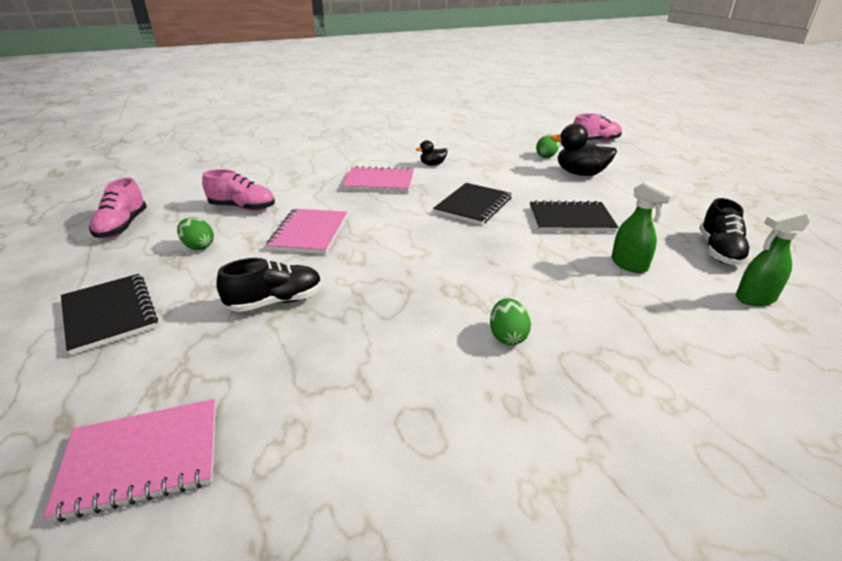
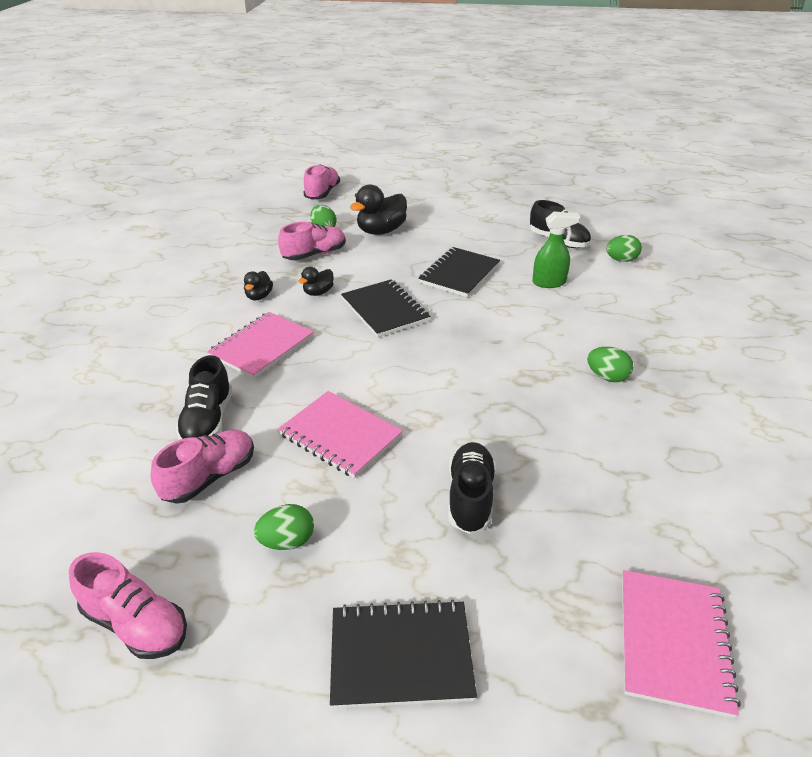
camera: 60 degrees left, 5 degrees up
(292, 191) = (208, 421): none -> black shoe
(463, 179) = (318, 292): none -> black duck
(508, 163) = (314, 254): none -> pink shoe
(755, 298) = (621, 260): green spray bottle -> green egg

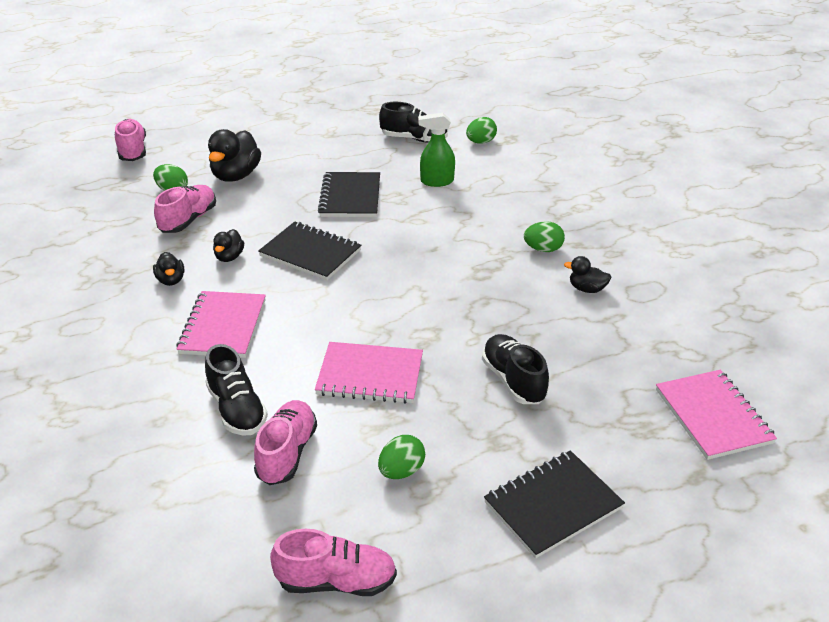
camera: 30 degrees left, 0 degrees up
(549, 283) = (436, 181): green spray bottle -> green spray bottle turned 150 degrees counterclockwise
(624, 433) = (587, 289): none -> black duck

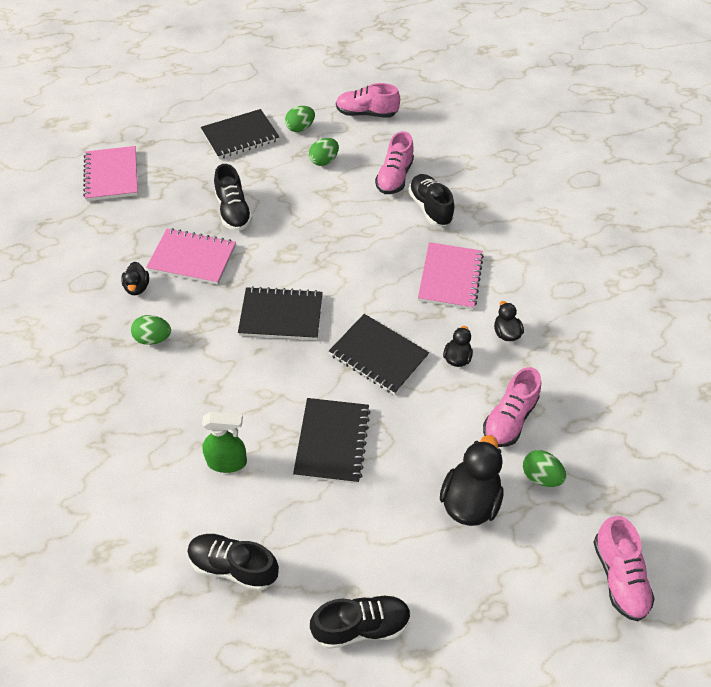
camera: 175 degrees left, 15 degrees up
(321, 124) = (361, 626): none -> black shoe
(370, 375) = (335, 225): pink notebook -> pink notebook (192, 258)
(418, 277) = (281, 315): none -> black notebook
(480, 142) = (145, 547): green egg -> green egg (300, 128)
(587, 289) = (137, 287): black duck -> black duck turned 60 degrees clockwise

